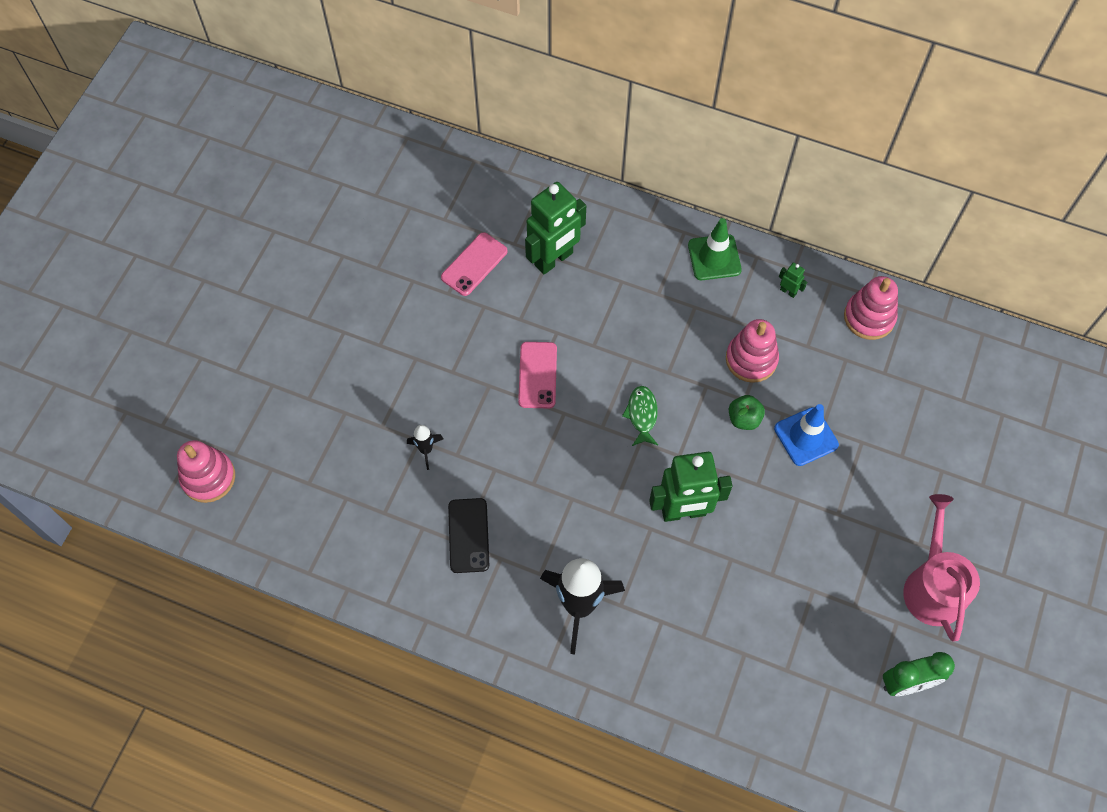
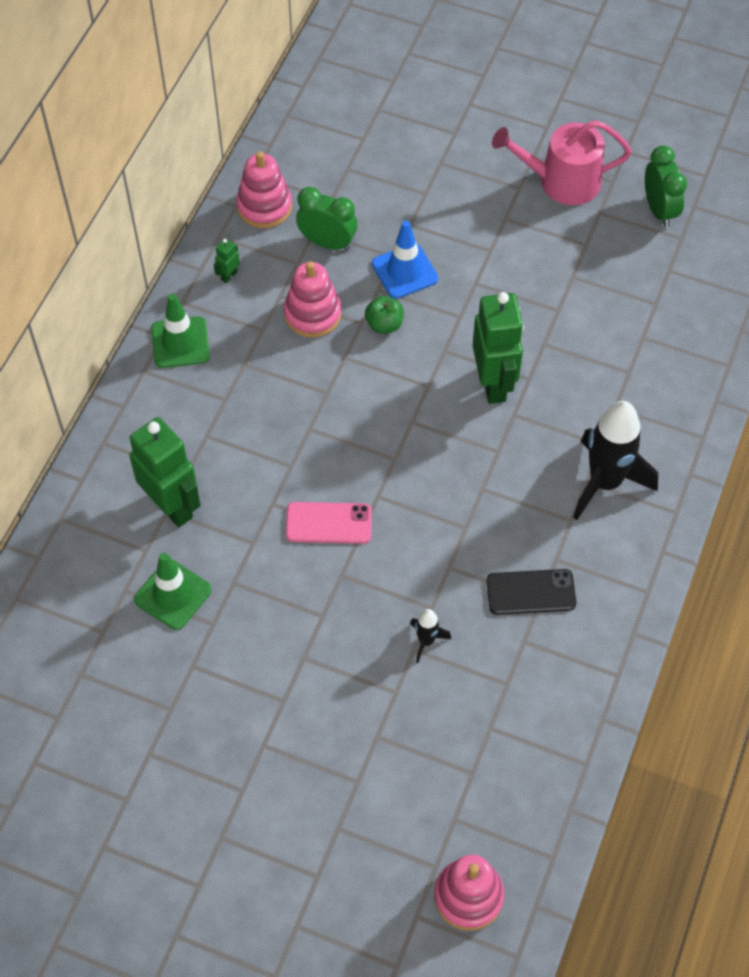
camera: 90 degrees left, 5 degrees down
(474, 264) = (173, 595): pink phone -> green traffic cone
(642, 415) = (380, 419): green fish -> none
(833, 370) = (327, 243): none -> green clock

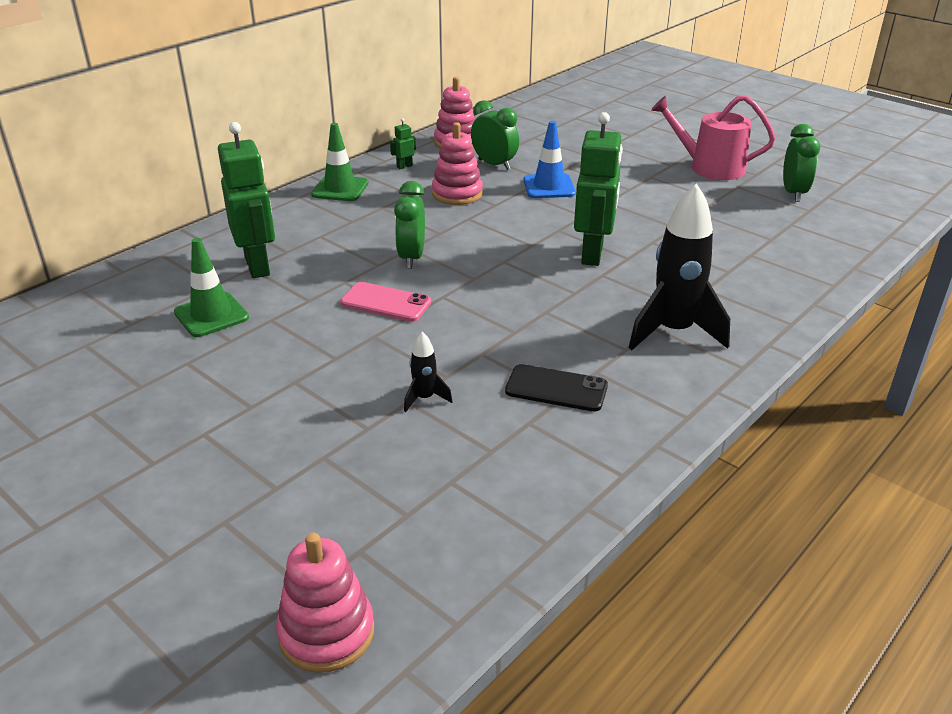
camera: 20 degrees right, 25 degrees down
(319, 444) = (411, 258): none -> green clock
(384, 324) = (514, 208): green apple -> none

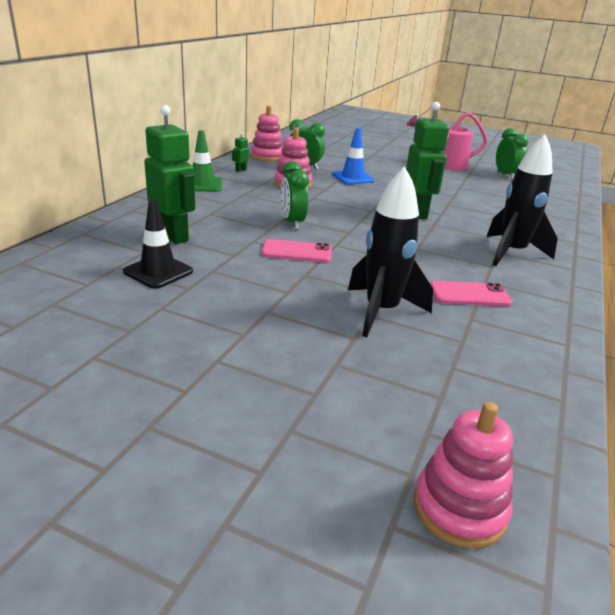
camera: 20 degrees left, 5 degrees down
(211, 315) = (158, 272): green traffic cone -> black traffic cone
(425, 398) = (381, 311): black rocket -> black rocket, size x2.19
(556, 389) = (469, 295): black phone -> pink phone

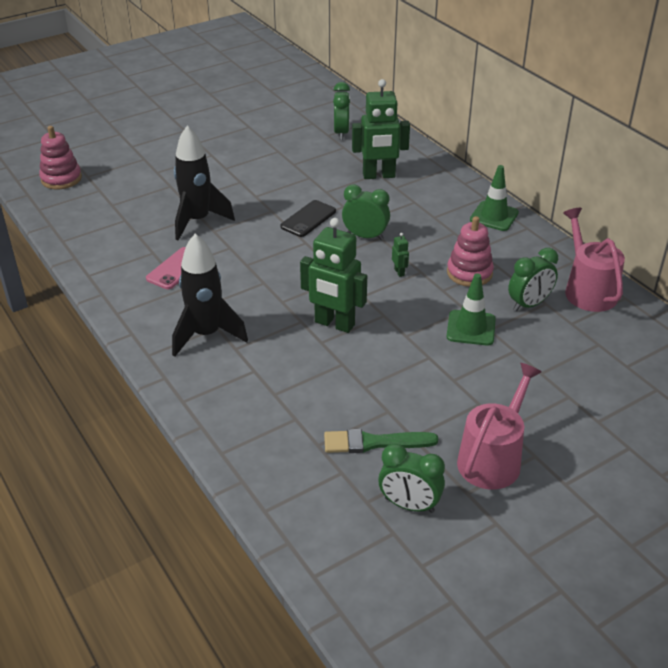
camera: 125 degrees right, 10 degrees up
(75, 276) = (341, 133): none -> green clock
(158, 272) = (324, 158): black traffic cone -> none
(241, 170) = (534, 252): green robot -> green robot (399, 272)
(267, 156) = (587, 290): pink stacking toy -> pink watering can
(297, 252) = (308, 219): pink phone -> black phone
(353, 178) = (471, 328): blue traffic cone -> green traffic cone
(487, 187) = (374, 442): none -> green brush

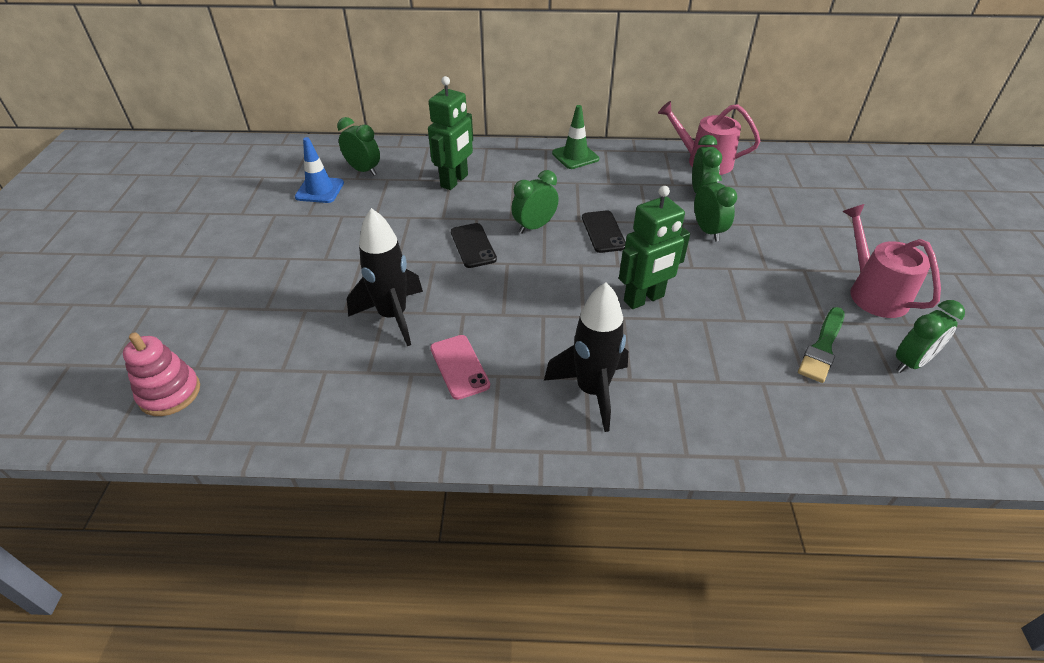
camera: 55 degrees left, 5 degrees up
(295, 128) = (319, 190): none -> blue traffic cone
(399, 272) = (603, 232): green robot -> black phone
(469, 273) = (637, 200): pink stacking toy -> none
(471, 328) = (708, 231): green traffic cone -> green clock

